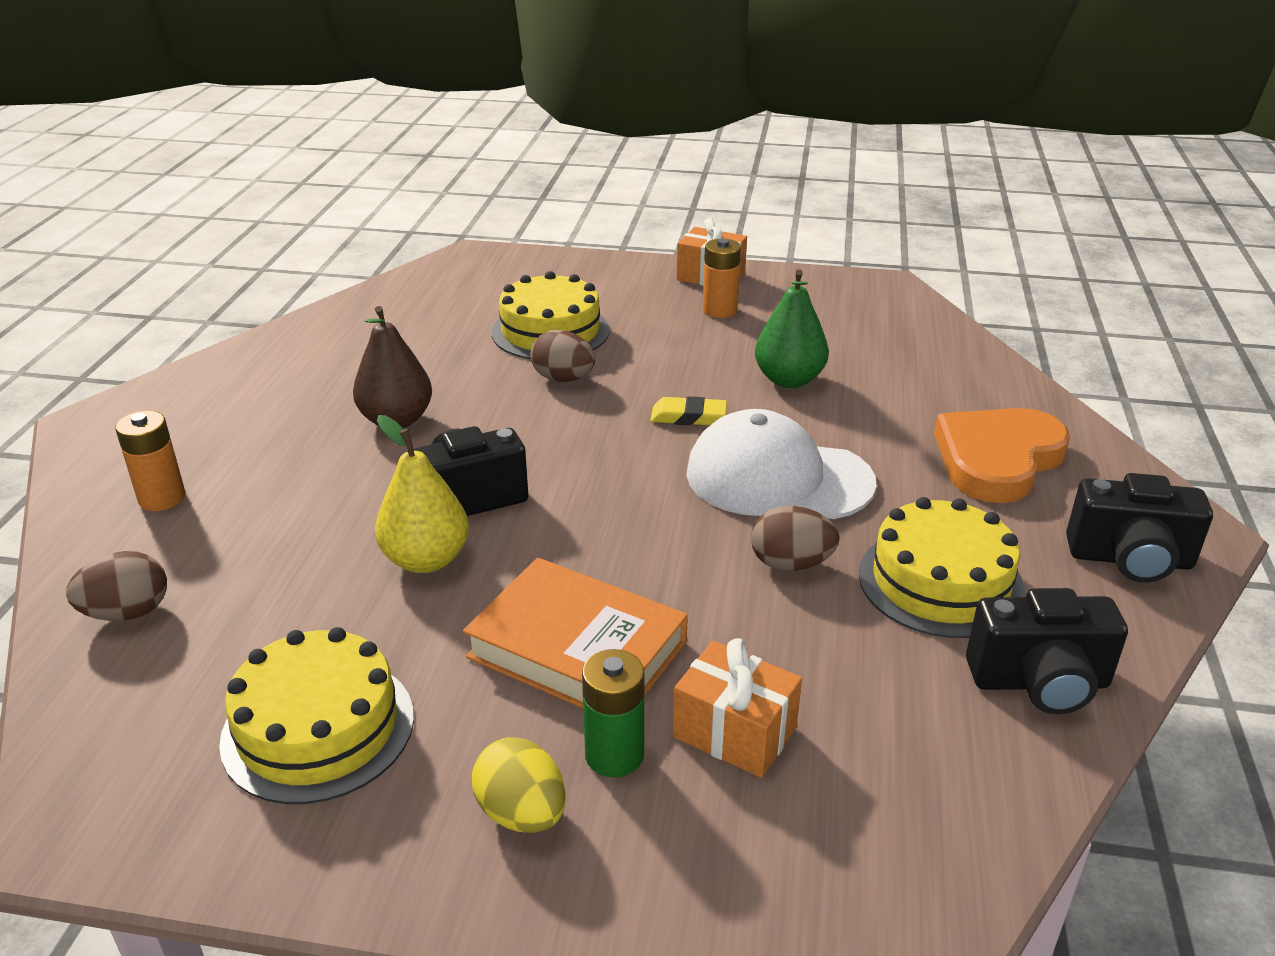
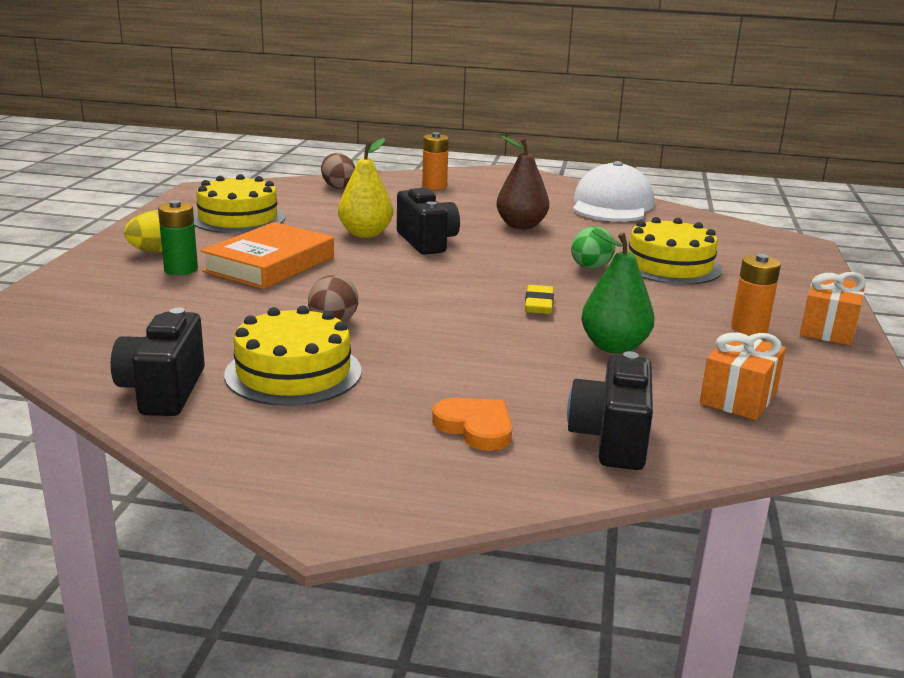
camera: 90 degrees right, 10 degrees down
(563, 379) = (590, 268): brown egg -> green egg
(734, 732) = (179, 296): orange gift -> orange gift (738, 397)
(778, 478) = (446, 329): white cap -> white cap (612, 205)
(997, 459) = (475, 427): orange heart -> orange heart, size x0.57
(1130, 560) = (295, 465): black camera -> black camera (611, 439)

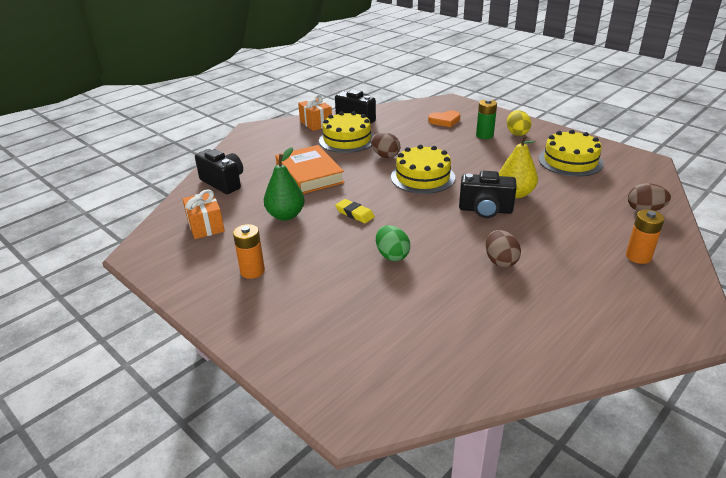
camera: 125 degrees right, 10 degrees up
(270, 264) = (477, 156): orange book -> orange book (309, 174)
(475, 427) = (266, 161): orange heart -> orange heart (444, 121)
(521, 226) = (500, 261): brown pear -> brown egg
(612, 205) = (538, 343): white cap -> none
(669, 265) = (367, 294): yellow cake -> yellow cake (422, 177)
(828, 329) = (215, 303): orange gift -> orange gift (316, 123)

